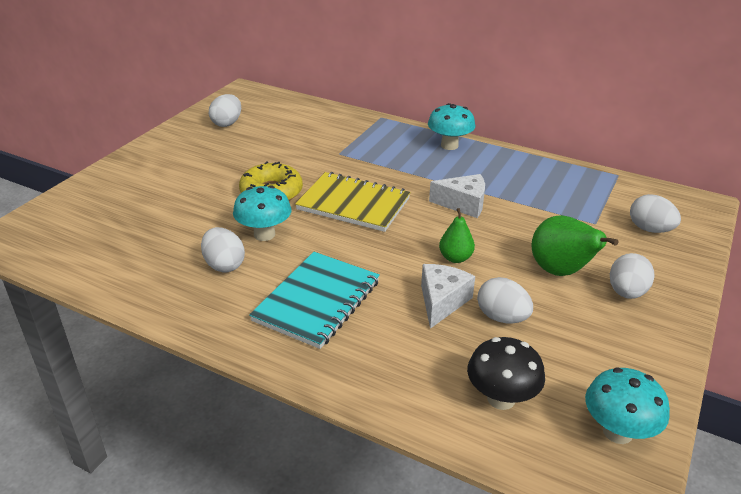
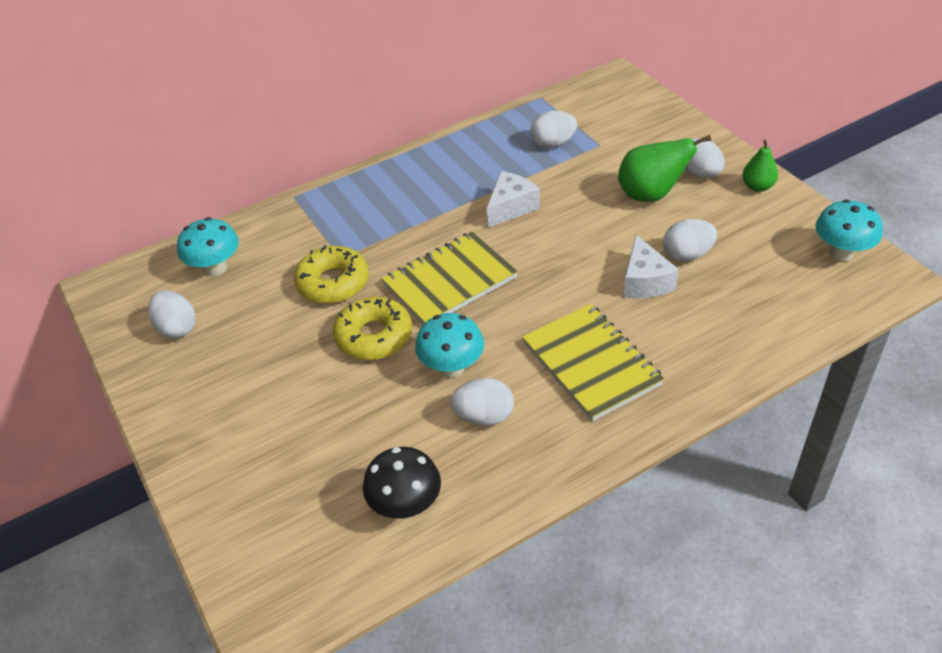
camera: 55 degrees left, 10 degrees up
(310, 159) = (333, 283): none -> yellow donut
(317, 301) = (591, 363): turquoise notebook -> yellow notebook
(442, 301) = (644, 281): white cheese -> white cheese turned 150 degrees counterclockwise
(449, 145) = (400, 172): turquoise mushroom -> turquoise mushroom (215, 268)
(455, 258) = (589, 247): green pear -> green pear (757, 187)
(501, 398) = (779, 297): black mushroom -> black mushroom (406, 506)
(650, 229) = (630, 121): white egg -> white egg (553, 143)

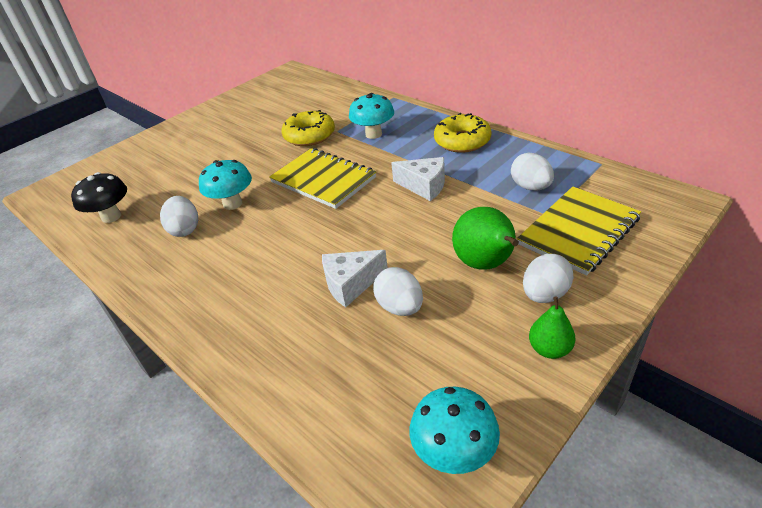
camera: 75 degrees right, 5 degrees down
(177, 328) = (259, 100): white egg -> none
(215, 268) = (313, 95): turquoise mushroom -> turquoise mushroom (373, 134)
(374, 336) = (260, 165): yellow donut -> yellow donut (462, 141)
(591, 363) = (241, 271): yellow notebook -> yellow notebook (578, 231)

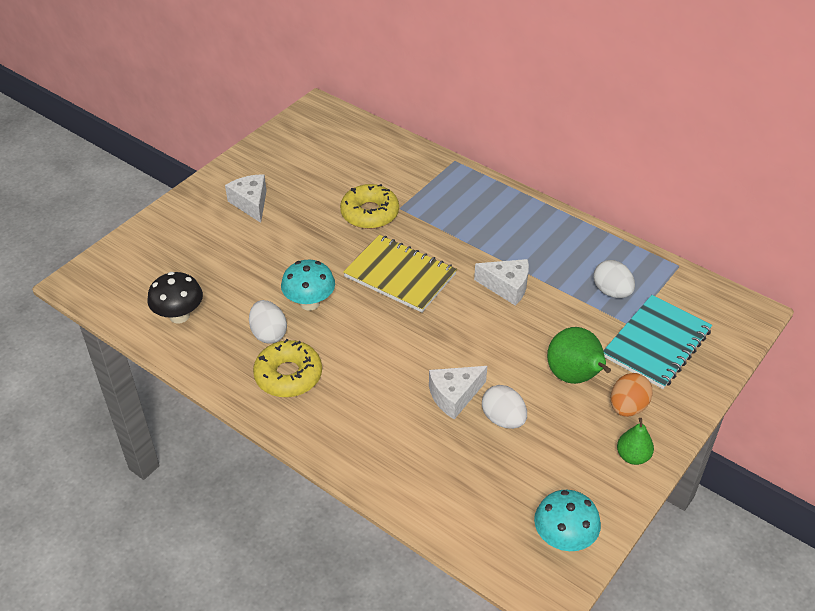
camera: 10 degrees left, 5 degrees up
(211, 133) = (251, 203): none -> white cheese
(373, 134) = (442, 215): turquoise mushroom -> none
(462, 141) = (539, 229): yellow donut -> yellow donut (288, 375)
(544, 294) = (627, 407): white egg -> orange egg
(578, 231) = (656, 343): yellow notebook -> turquoise notebook

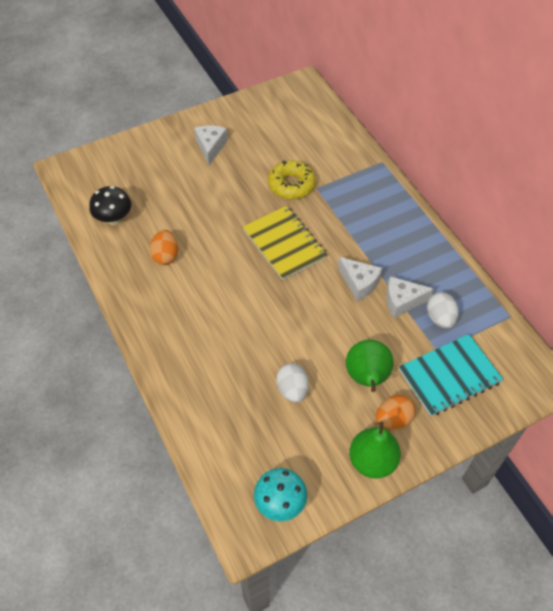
camera: 25 degrees right, 10 degrees up
(269, 333) = (166, 256): white egg -> orange egg
(288, 375) = (161, 294): yellow donut -> none
(310, 303) = (207, 242): turquoise mushroom -> none
(454, 396) = (267, 357): white cheese -> white cheese (402, 301)
(632, 456) = (372, 461): green pear -> green pear, size x1.67

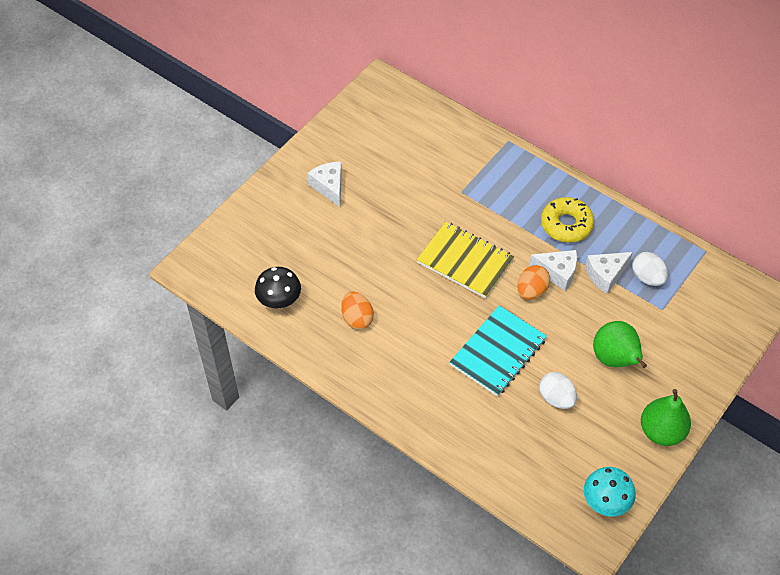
camera: 25 degrees left, 0 degrees up
(291, 185) = (435, 197): yellow donut -> yellow donut (566, 224)
(393, 419) = (658, 387): orange egg -> orange egg (531, 291)
(449, 376) = (684, 328): turquoise notebook -> turquoise notebook (498, 352)

